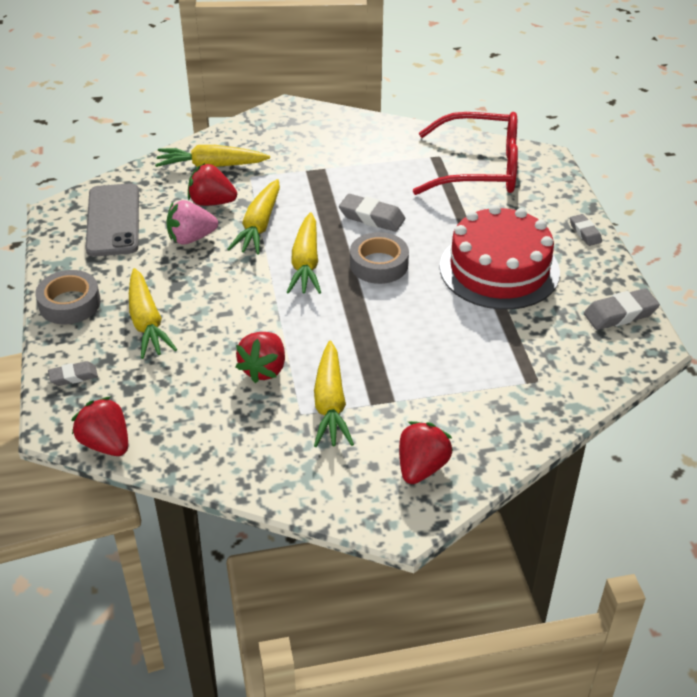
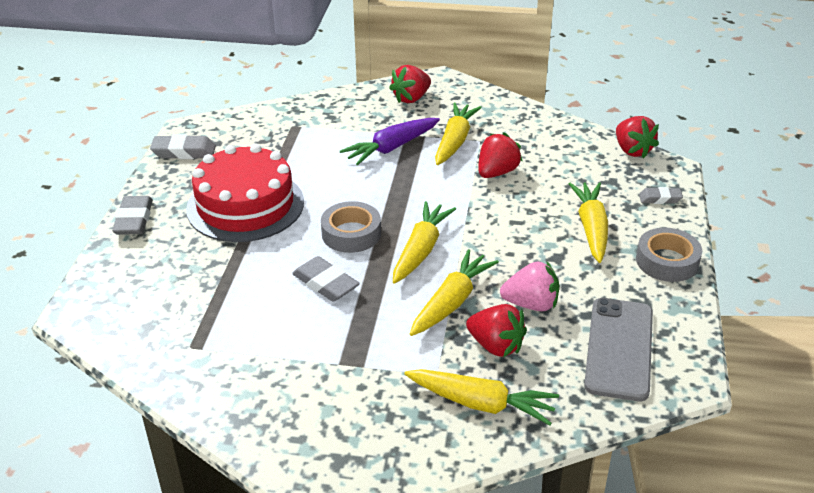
camera: 160 degrees left, 5 degrees down
(400, 375) = (391, 148): none -> purple carrot
(480, 169) = (161, 316): red glasses -> none
(585, 233) = (134, 220): grey eraser -> grey eraser, size x1.61

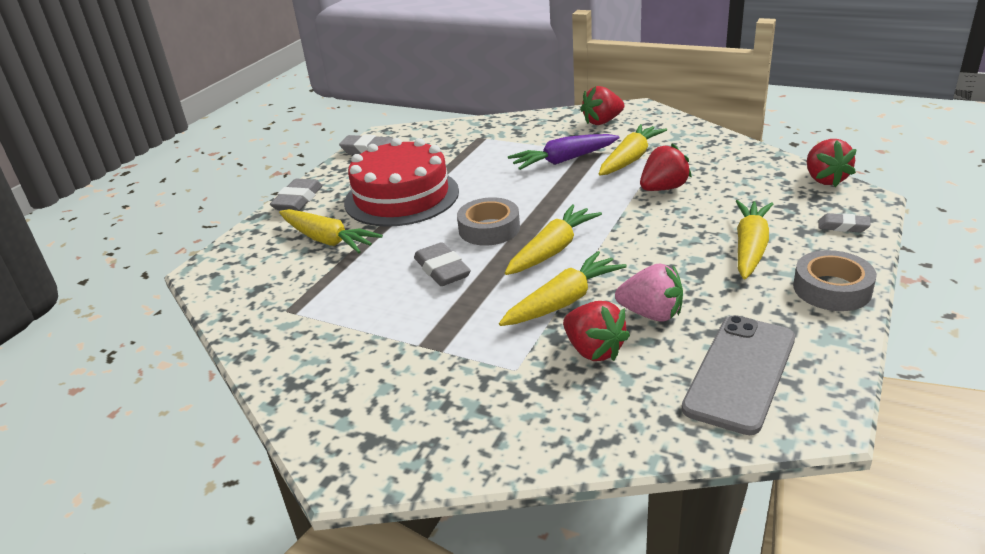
camera: 20 degrees right, 5 degrees down
(482, 404) = (552, 408): yellow carrot -> yellow carrot (328, 240)

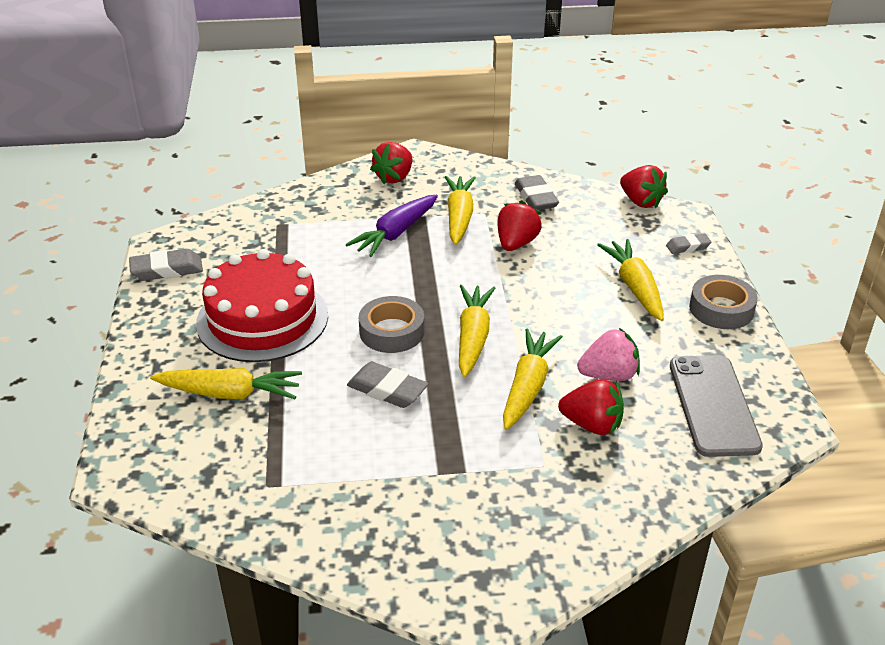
camera: 35 degrees left, 5 degrees up
(298, 200) = (141, 355): grey eraser -> grey eraser (536, 198)

